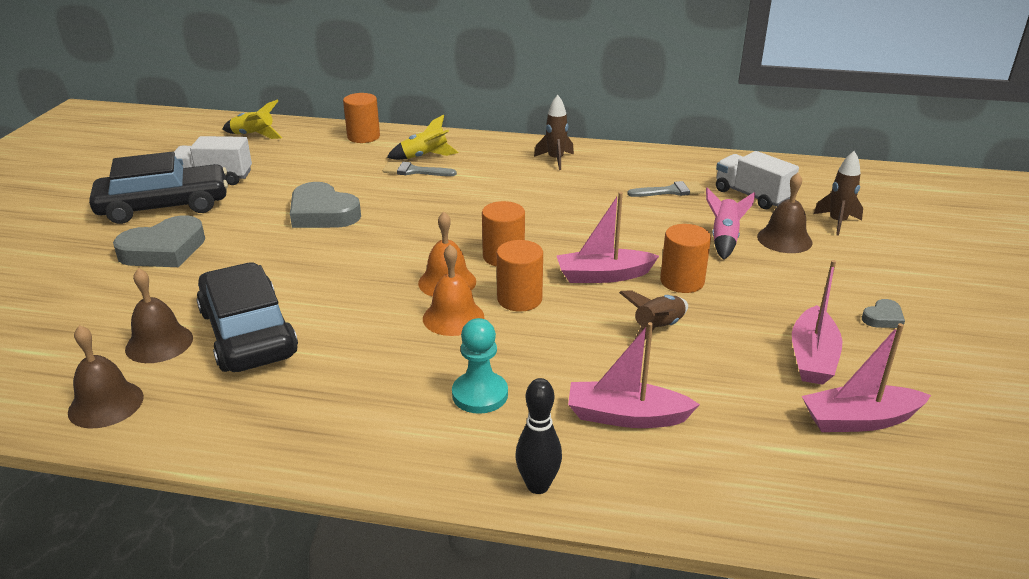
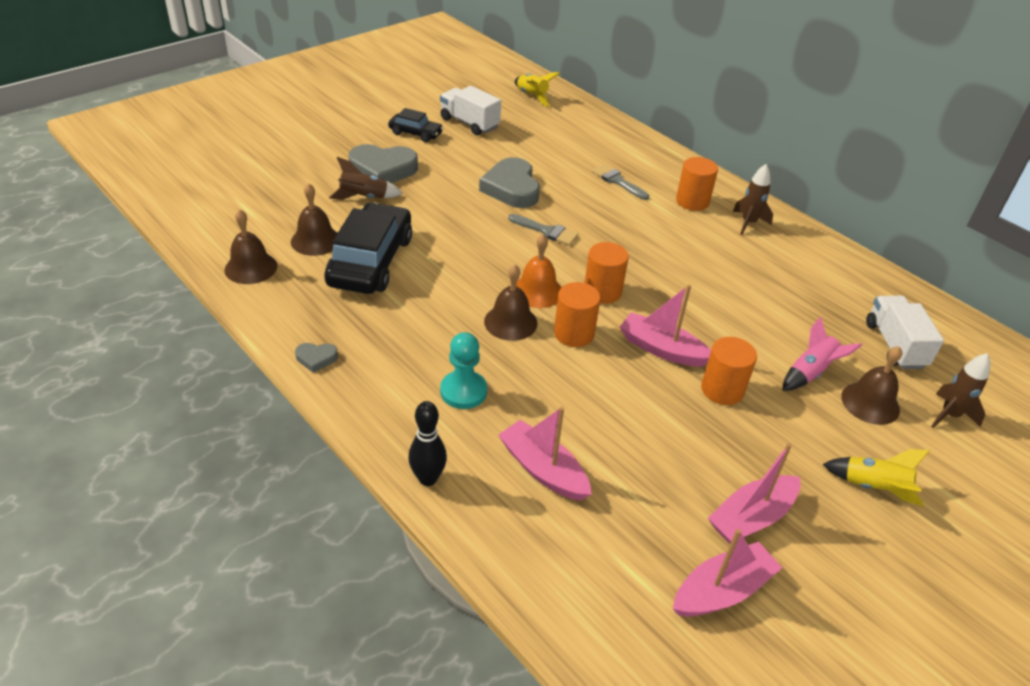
camera: 35 degrees right, 10 degrees up
(164, 206) = (415, 133): black car -> black car, size x0.51
(363, 137) = (612, 131): orange cylinder -> orange cylinder (692, 201)
(424, 157) = (640, 171): yellow rocket -> yellow rocket (873, 487)
(453, 317) = (510, 322): orange bell -> brown bell
(658, 329) = (650, 418): brown rocket -> brown rocket (364, 197)
(671, 191) = (818, 302): grey brush -> grey brush (546, 231)
(859, 420) = (722, 591): pink boat -> pink boat turned 120 degrees clockwise
(883, 318) = (867, 525): grey heart -> grey heart (316, 358)

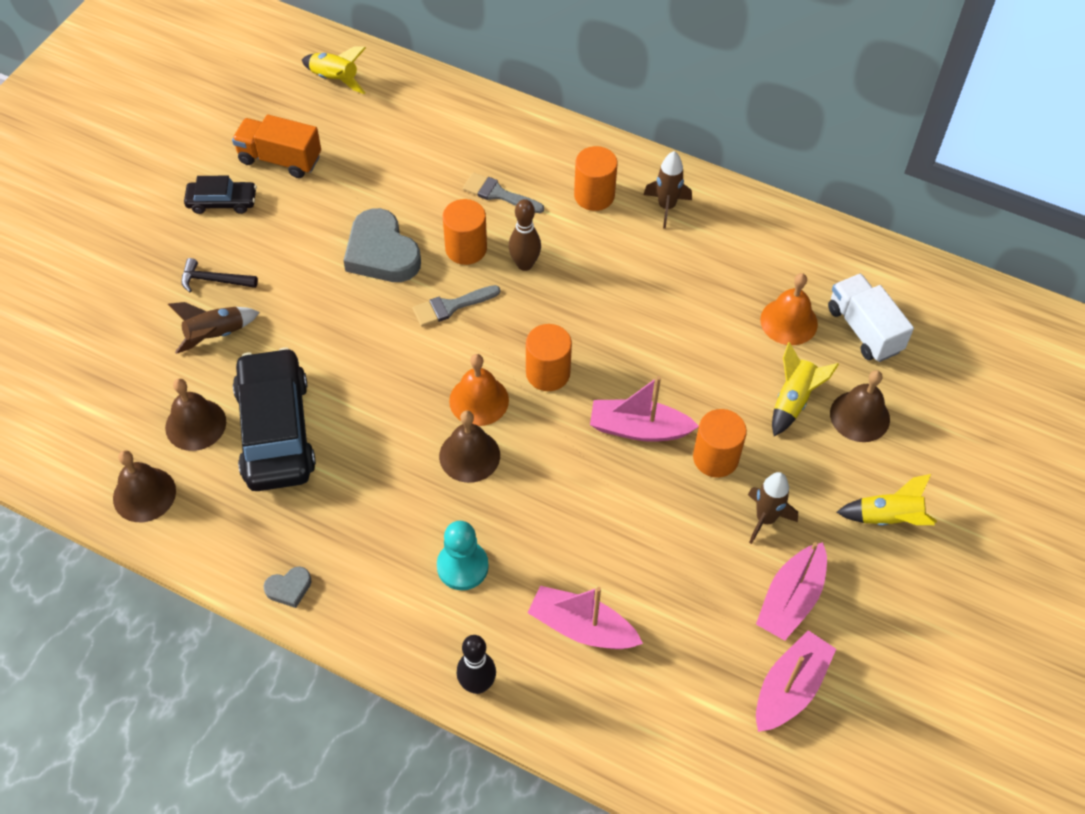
camera: 20 degrees left, 15 degrees up
(383, 169) = (214, 280): grey heart -> black hammer
(469, 123) = (280, 159): white truck -> orange truck
(546, 231) = (451, 306): grey brush -> grey brush turned 150 degrees clockwise
(574, 333) = (541, 444): orange cylinder -> orange cylinder (466, 248)
(617, 224) = (524, 264): none -> brown bowling pin
(810, 373) = (793, 400): pink rocket -> yellow rocket
(826, 320) = (789, 321): none -> orange bell
(949, 415) = (935, 401): brown rocket -> brown rocket (765, 519)

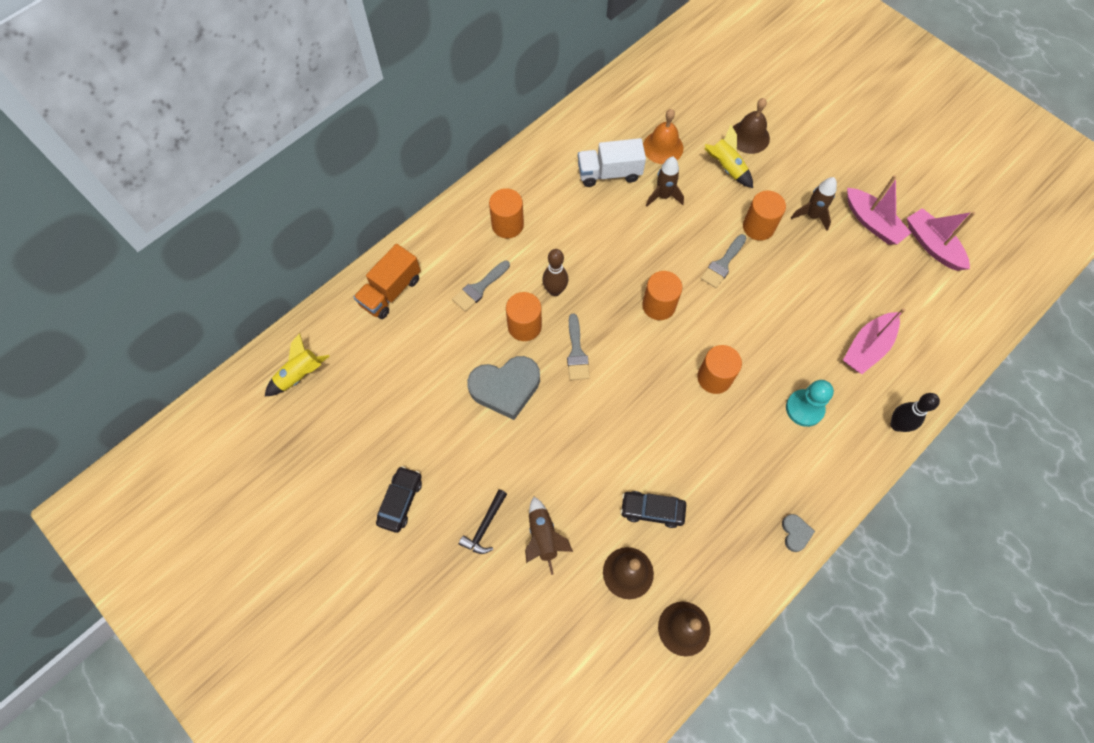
camera: 70 degrees left, 10 degrees up
(276, 430) = (652, 510): black car -> black car, size x0.51
(280, 159) = (372, 442): orange truck -> orange truck (390, 291)
(469, 455) = (714, 378): brown bell -> orange cylinder
(479, 400) = (668, 358): orange bell -> none
(639, 429) = (722, 264): pink boat -> grey brush
(666, 207) = (537, 183): brown rocket -> brown rocket (663, 196)
(864, 329) = (683, 109): white truck -> white truck (609, 173)
(888, 518) = (827, 151): yellow rocket -> none

